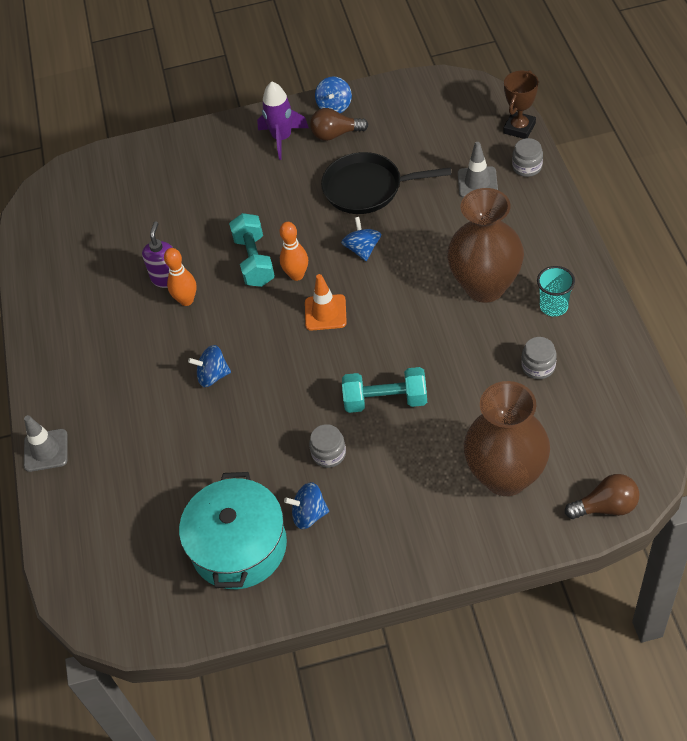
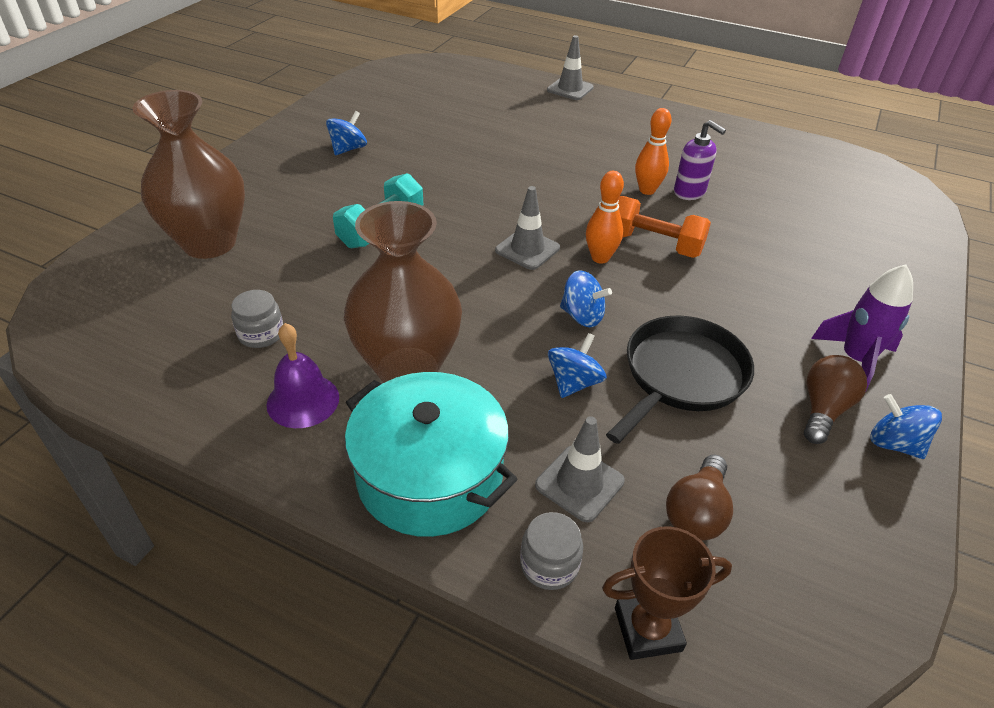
camera: 120 degrees right, 10 degrees down
(213, 376) = (540, 167): blue spinning top -> blue spinning top (574, 383)
(239, 546) = (374, 117): turquoise pot -> turquoise pot (430, 476)
(254, 261) = (654, 244): turquoise dumbbell -> orange dumbbell
(325, 312) = (527, 249): orange traffic cone -> grey traffic cone
(329, 453) = (381, 179): grey jar -> none
(519, 128) = (648, 629): brown trophy -> brown trophy turned 75 degrees counterclockwise
(553, 306) = (303, 400): turquoise cup -> purple bell
(606, 506) = (87, 274): brown light bulb -> brown light bulb (696, 512)

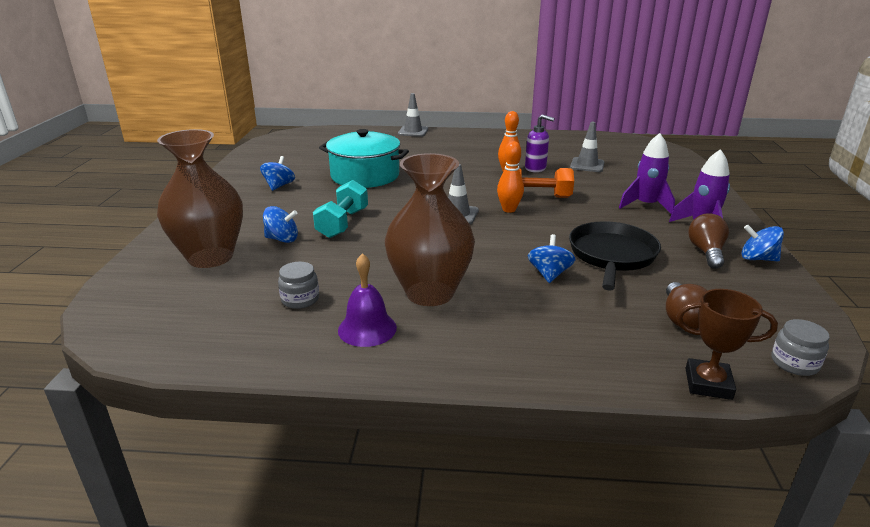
camera: 20 degrees left, 15 degrees down
(430, 476) = (498, 346): turquoise pot -> turquoise pot (365, 176)
(549, 564) = (619, 369): grey jar -> grey jar (794, 363)
(579, 483) = (599, 323): grey traffic cone -> grey traffic cone (587, 165)
(582, 316) = (524, 240): blue spinning top -> blue spinning top (282, 239)
(648, 629) = (708, 384): brown trophy -> brown trophy turned 45 degrees clockwise
(800, 299) = (646, 205): none -> purple rocket

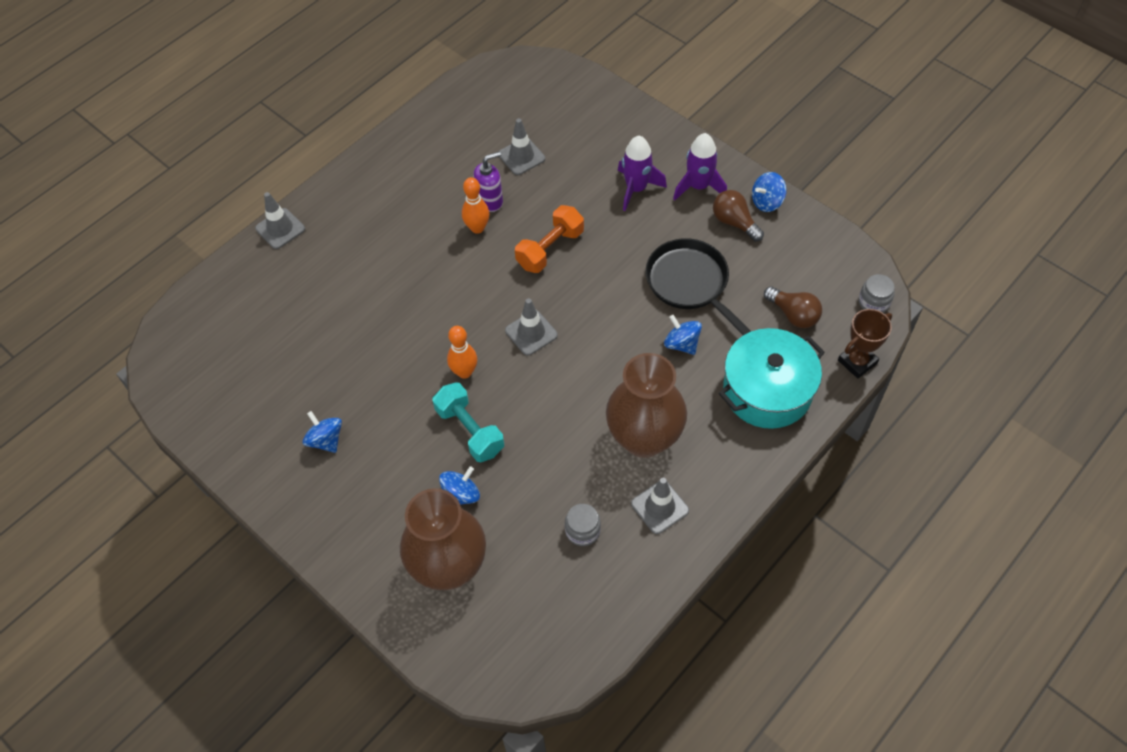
camera: 50 degrees left, 30 degrees up
(365, 176) = (371, 350): turquoise pot -> turquoise pot (767, 391)
(367, 329) = (659, 507): purple bell -> grey traffic cone
(509, 209) = (556, 288): orange bowling pin -> orange bowling pin (464, 372)

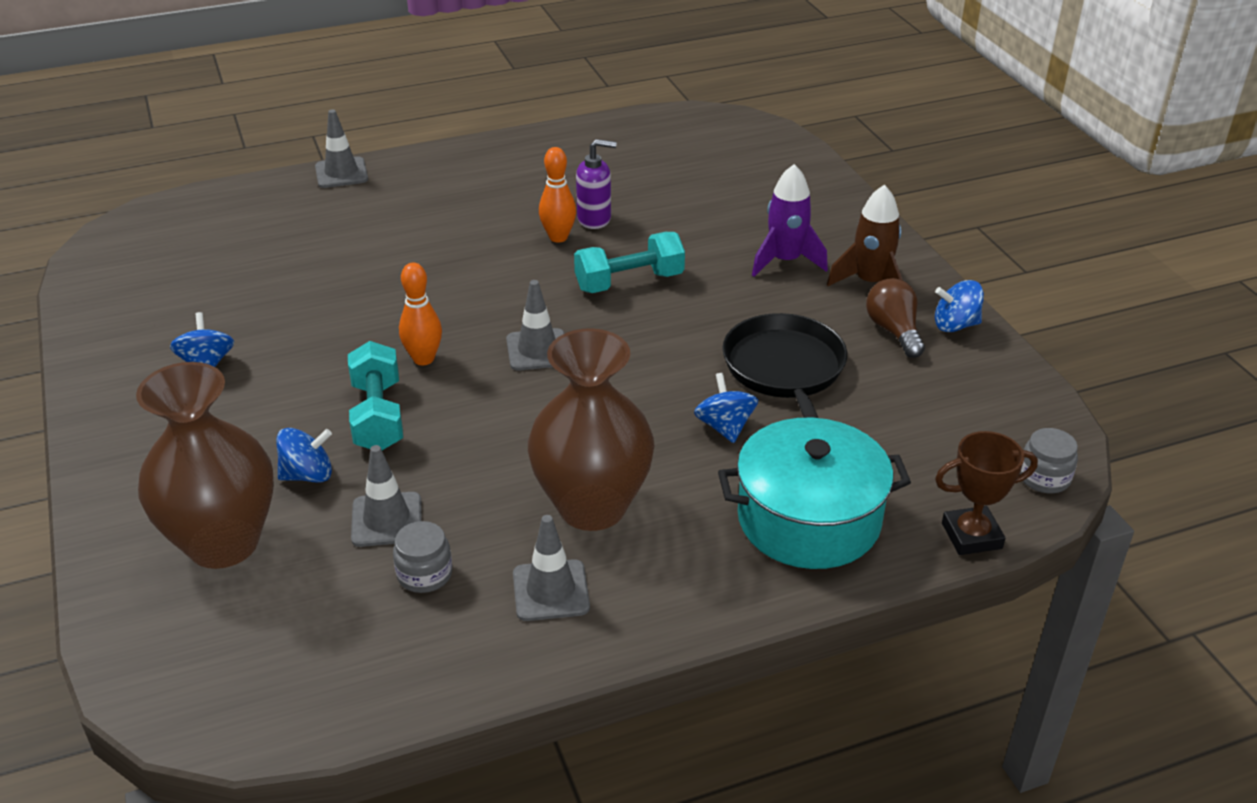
camera: 25 degrees right, 20 degrees down
(521, 156) = (665, 193): grey traffic cone -> grey traffic cone (387, 520)
(550, 249) = (629, 282): orange dumbbell -> turquoise dumbbell
(698, 186) = (870, 283): purple rocket -> brown rocket
(793, 314) = (909, 450): brown light bulb -> none

